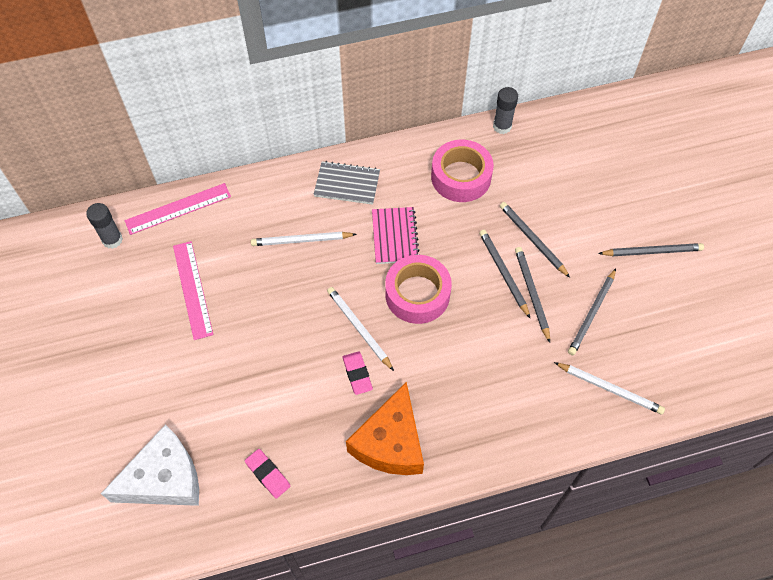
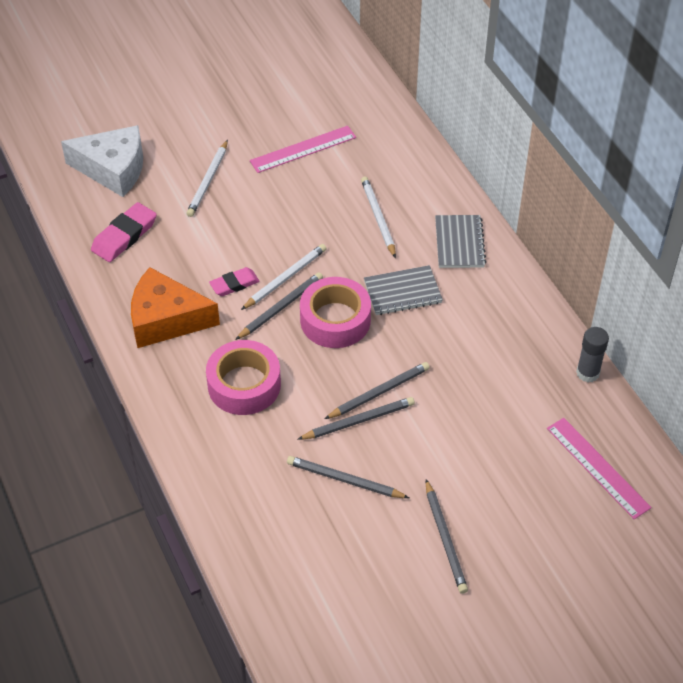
camera: 80 degrees right, 10 degrees down
(112, 240) = (344, 84): grey glue stick -> none
(164, 478) = (113, 169): white cheese -> white cheese turned 45 degrees counterclockwise
(178, 209) = (391, 121): pink ruler -> pink ruler (597, 467)
(268, 474) = (124, 236): pink eraser -> pink eraser, size x1.53
(395, 236) = (402, 292): pink notebook -> grey notebook
(461, 177) = (499, 341): pink tape -> pink tape (244, 385)
(532, 240) = (430, 416): grey pencil -> grey pencil (280, 307)
(609, 388) = (253, 501): white pencil -> white pencil (208, 181)

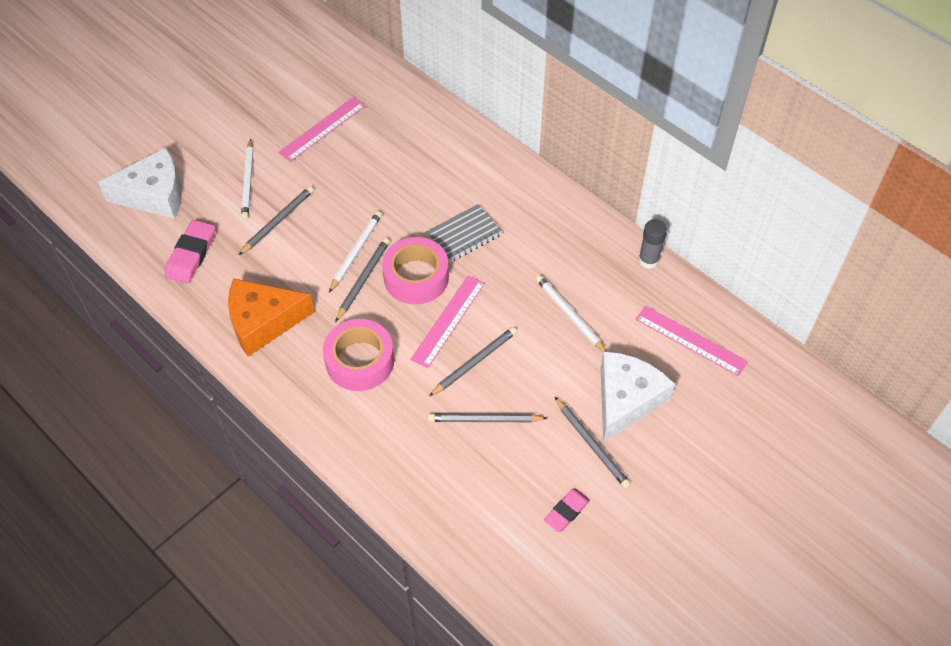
camera: 20 degrees left, 5 degrees up
(234, 284) = (312, 270): pink eraser -> pink eraser (566, 511)
(349, 372) = (448, 321): none -> pink ruler
(378, 218) = (415, 174): white pencil -> white pencil (569, 315)
(379, 392) = (481, 331): grey pencil -> grey pencil (277, 221)
(459, 243) = (494, 176): grey notebook -> none
(501, 506) = (626, 400): none -> white cheese

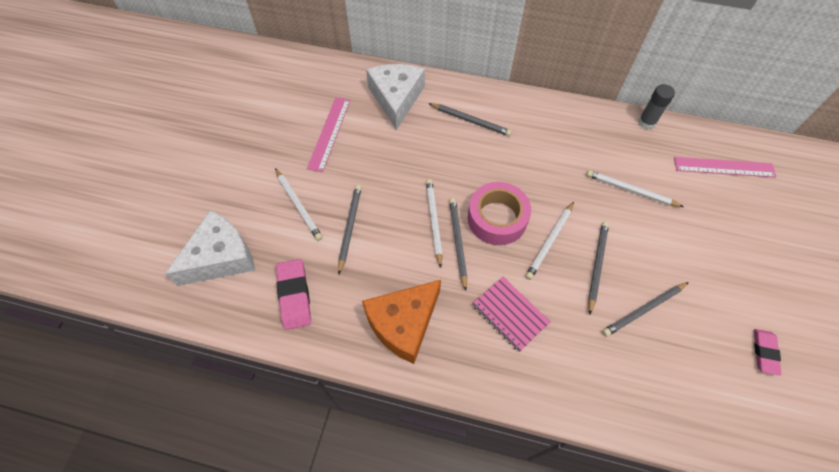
camera: 30 degrees left, 5 degrees up
(360, 361) = (510, 314): pink tape -> pink notebook
(448, 321) = (550, 242): pink ruler -> white pencil
(464, 235) = (505, 166): grey notebook -> none
(592, 444) = (732, 285): grey pencil -> grey pencil (470, 120)
(626, 400) = (724, 236): white cheese -> white cheese (396, 99)

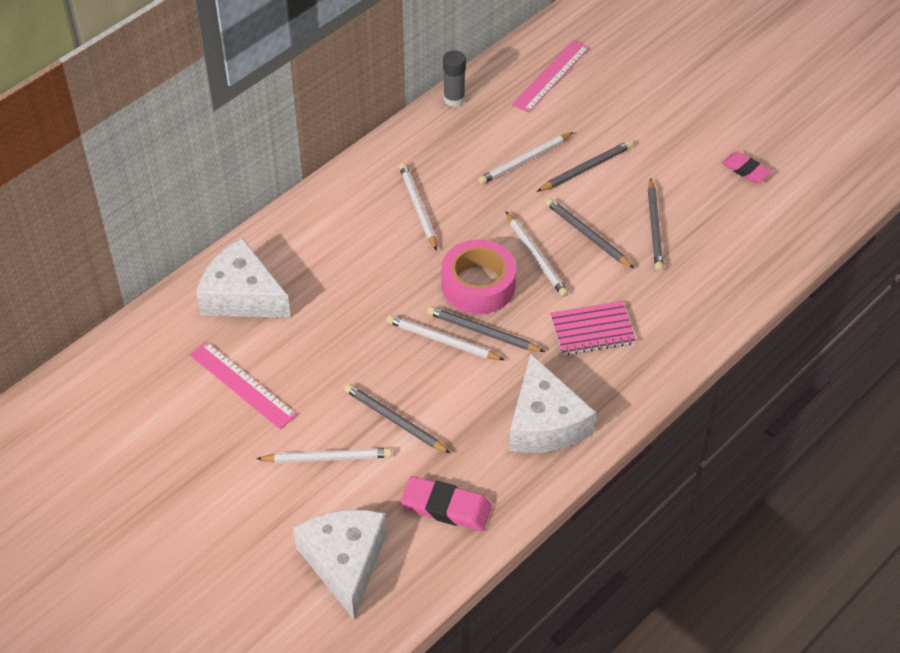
camera: 60 degrees left, 10 degrees down
(403, 324) = (545, 422): orange cheese -> white cheese
(470, 120) = (332, 242): grey pencil -> grey pencil (585, 168)
(535, 150) = (418, 208): none -> white pencil

